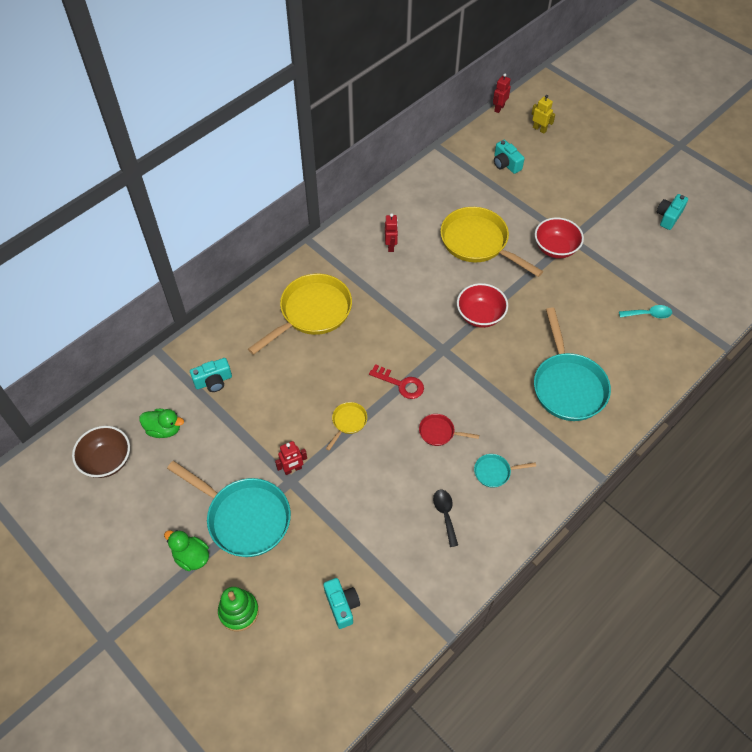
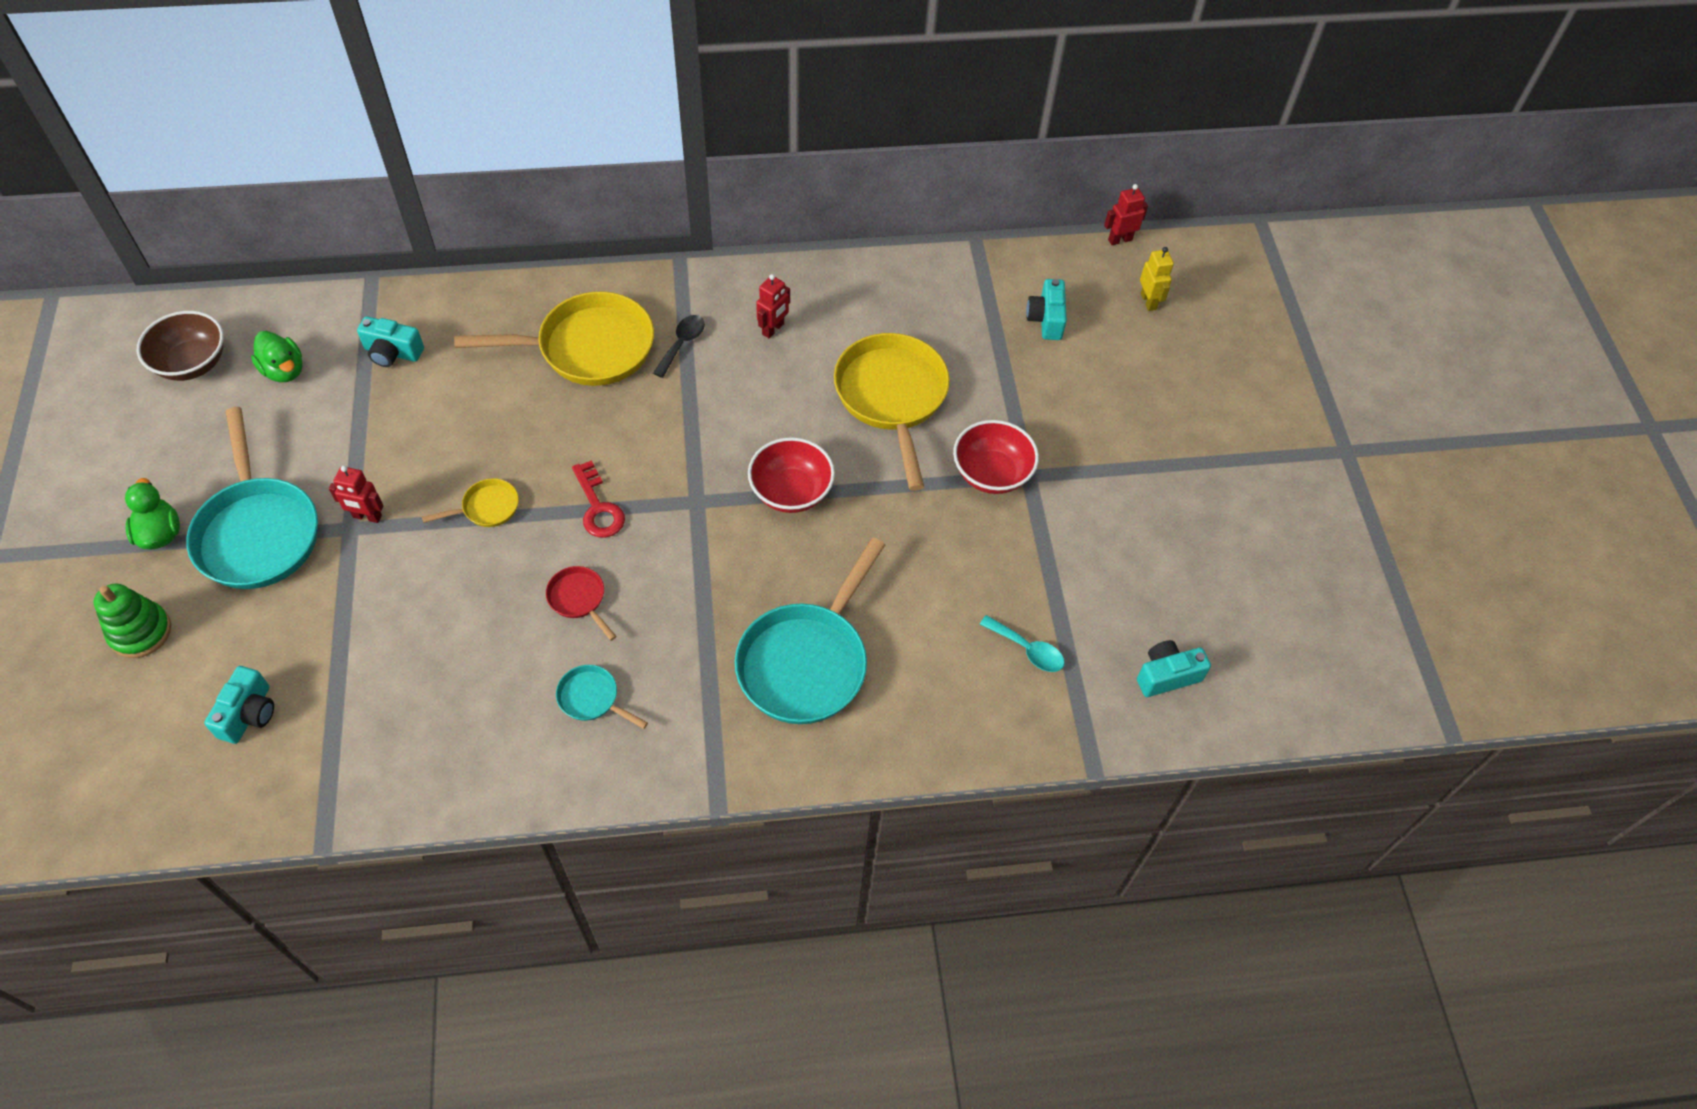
camera: 35 degrees right, 0 degrees up
(445, 514) = (476, 702): black spoon -> black spoon (682, 344)
(668, 217) = (1211, 539): turquoise camera -> turquoise camera (1167, 676)

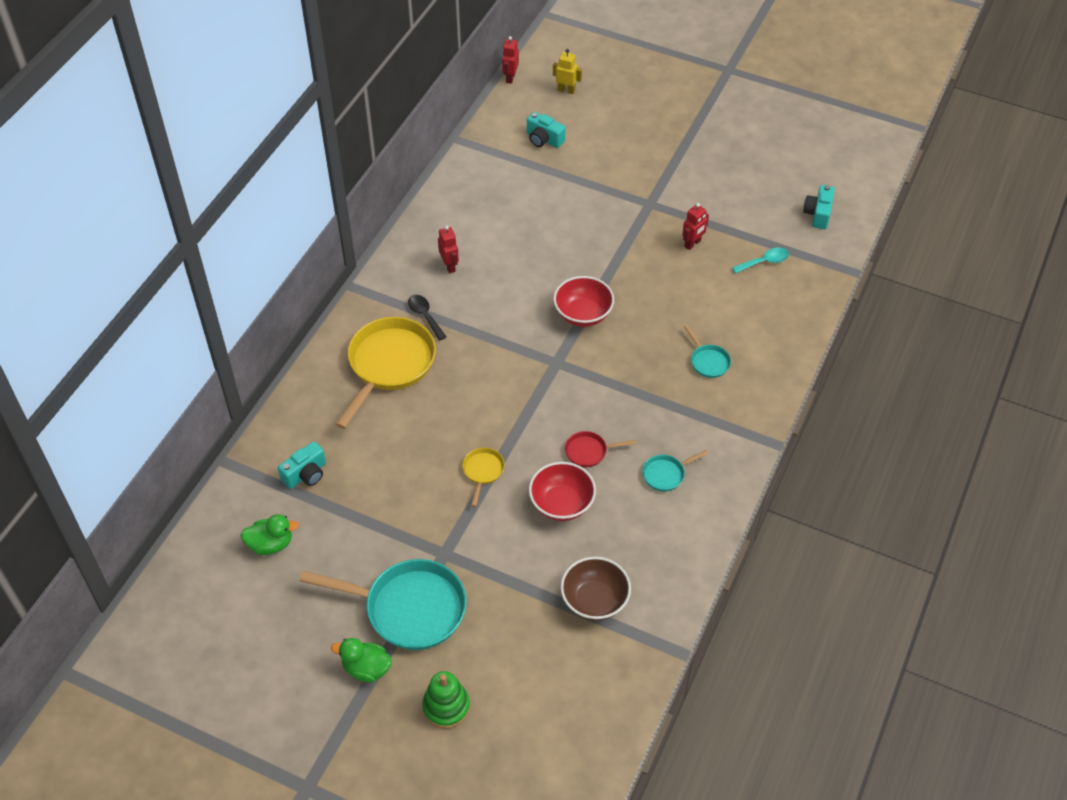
camera: 55 degrees left, 5 degrees down
(192, 363) = (217, 599): brown bowl -> brown bowl (594, 600)
(249, 714) = (558, 662): turquoise camera -> none
(367, 516) = (441, 540): red robot -> red robot (692, 244)
(598, 507) = (525, 413): red key -> none
(806, 662) = (708, 361): turquoise pan -> turquoise pan, size x0.45
(892, 397) = (548, 235): yellow pan -> none
(991, 473) = (637, 218): red bowl -> red bowl (562, 504)

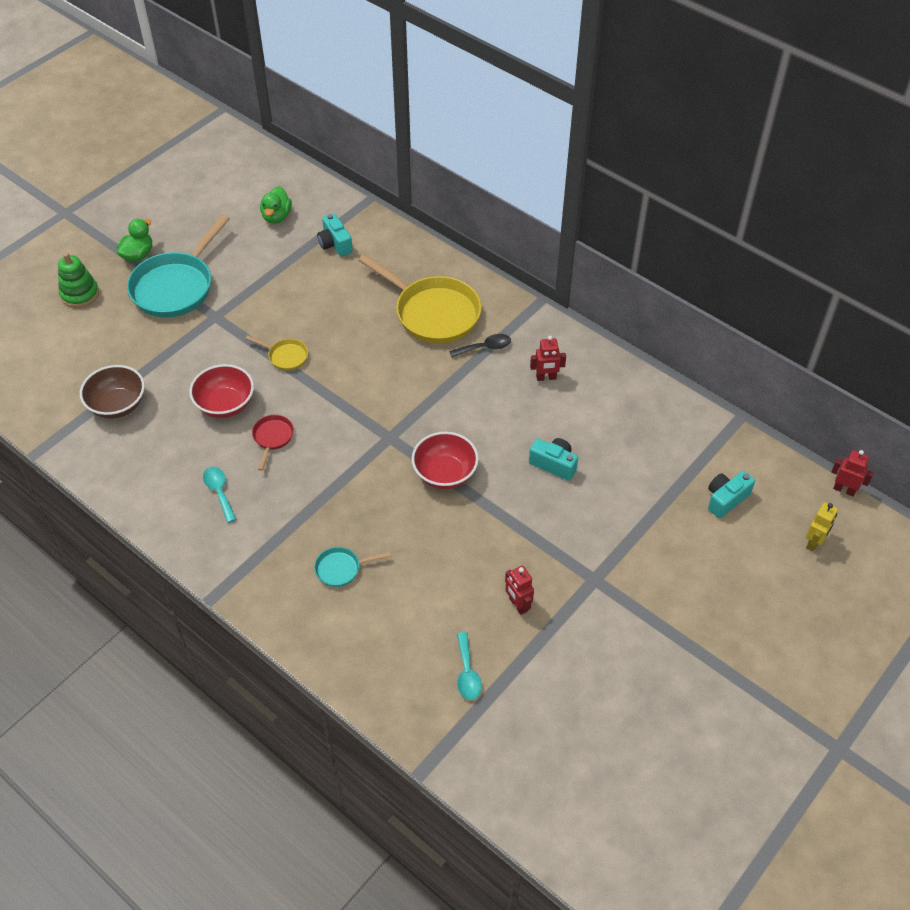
camera: 105 degrees right, 0 degrees up
(666, 474) = (219, 492): turquoise pan -> turquoise spoon
(818, 214) = (531, 765): turquoise camera -> turquoise camera (554, 464)

